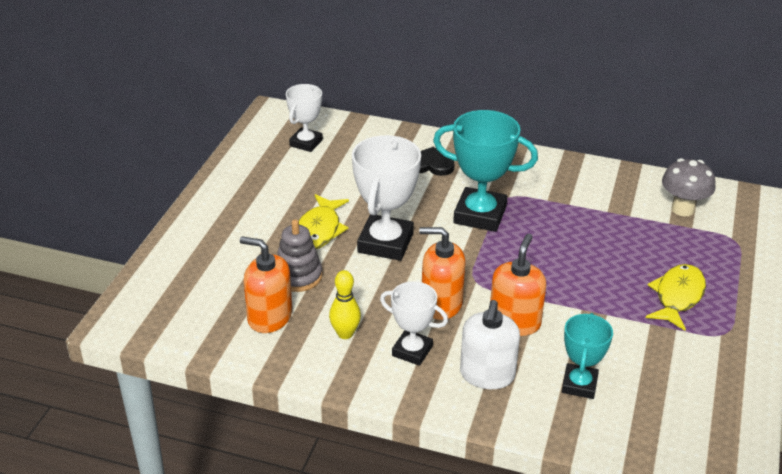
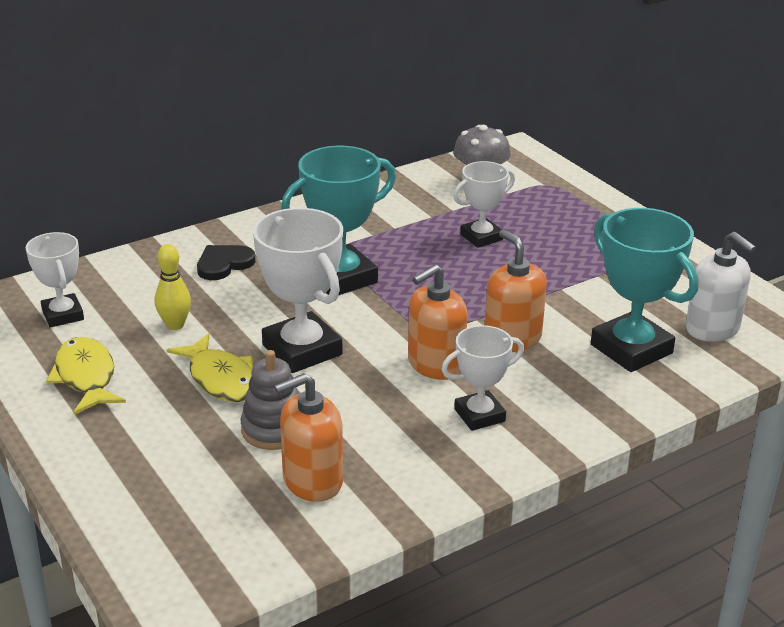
camera: 50 degrees left, 5 degrees down
(345, 334) = (403, 443): yellow bowling pin -> yellow bowling pin (175, 325)
(487, 375) = (562, 390): white soap dispenser -> white soap dispenser (712, 328)
(579, 385) = (631, 349): turquoise trophy -> turquoise trophy, size x1.64
(615, 246) = (481, 237): none -> white trophy
(677, 297) = (582, 245): yellow fish -> yellow fish (86, 377)

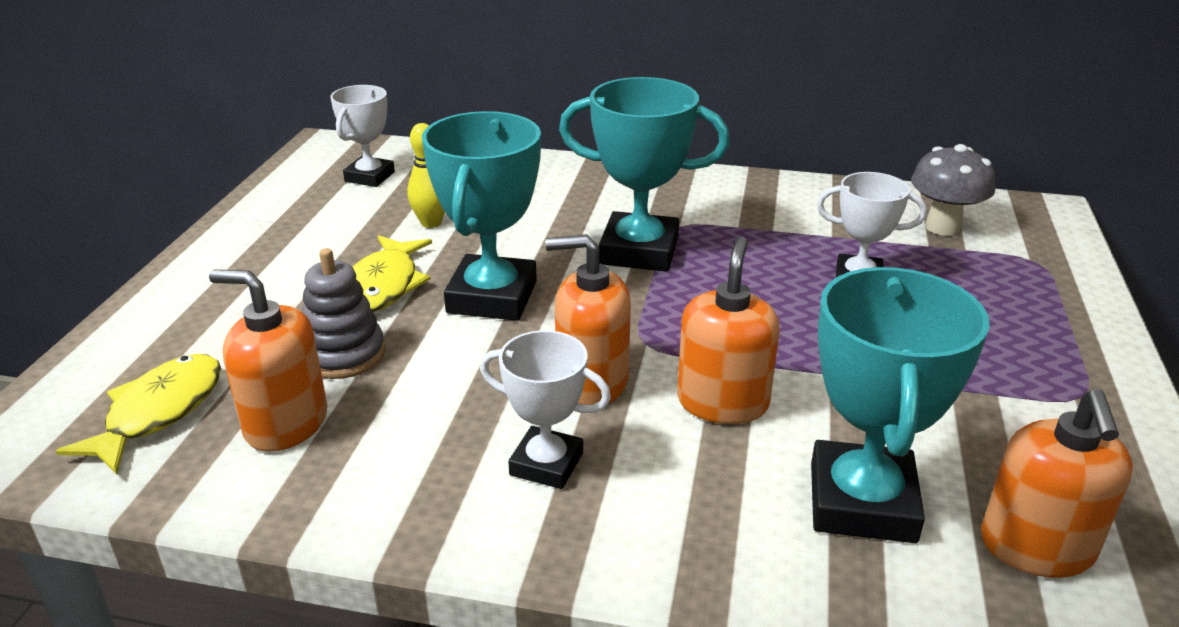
camera: 45 degrees right, 0 degrees up
(86, 377) = (298, 230): yellow fish -> yellow fish (159, 412)
(224, 264) = (556, 193): black heart -> none
(302, 350) = (492, 297): white trophy -> turquoise trophy
(712, 328) = (1036, 547): white soap dispenser -> orange soap dispenser

